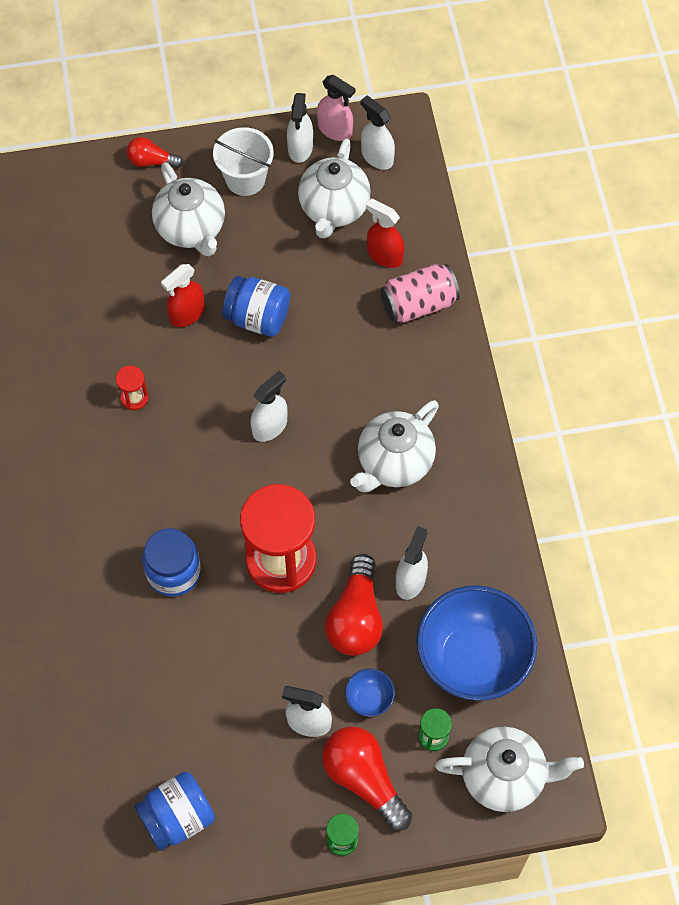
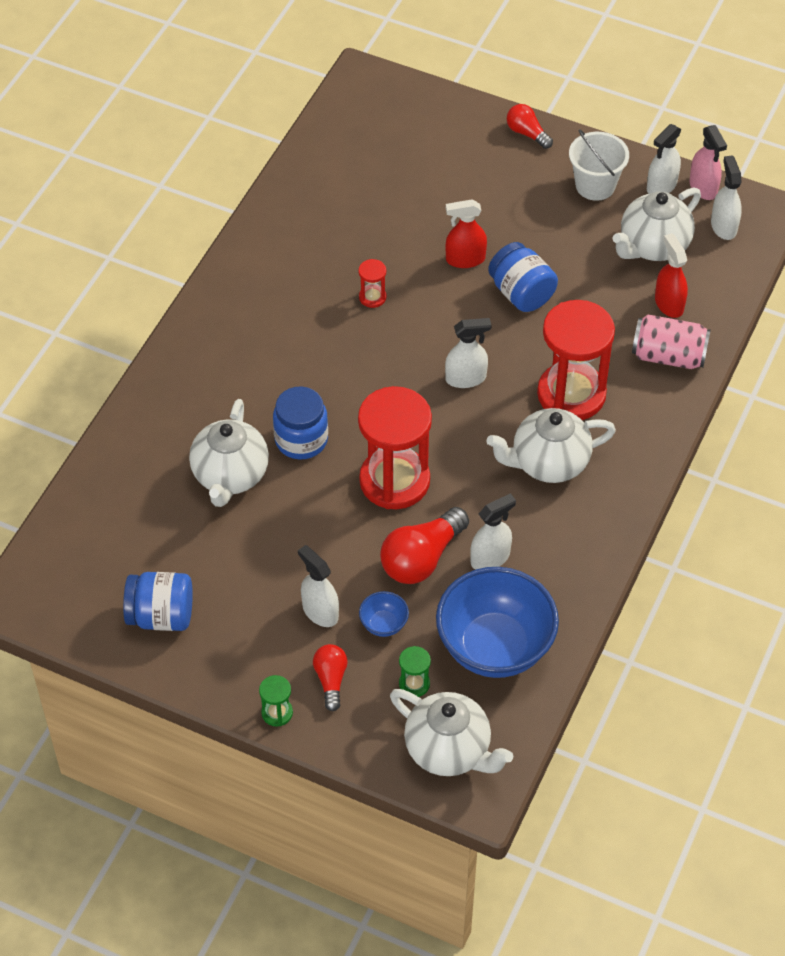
camera: 35 degrees right, 10 degrees down
(191, 229) = (519, 199): white teapot -> white teapot (230, 476)
(364, 779) = (331, 680): red light bulb -> red light bulb, size x0.58
(366, 388) = (571, 394): none -> red hourglass

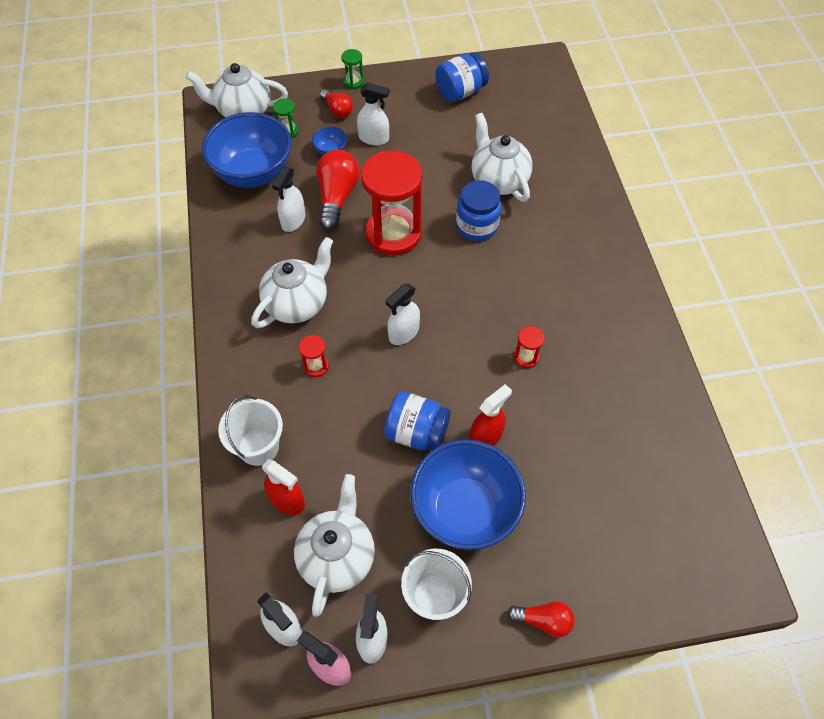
camera: 145 degrees right, 5 degrees up
(527, 222) = (464, 510): none -> blue bowl
(571, 394) = (316, 366): red hourglass -> red hourglass, size x0.41
(668, 356) = (258, 447): pink can -> white bucket

